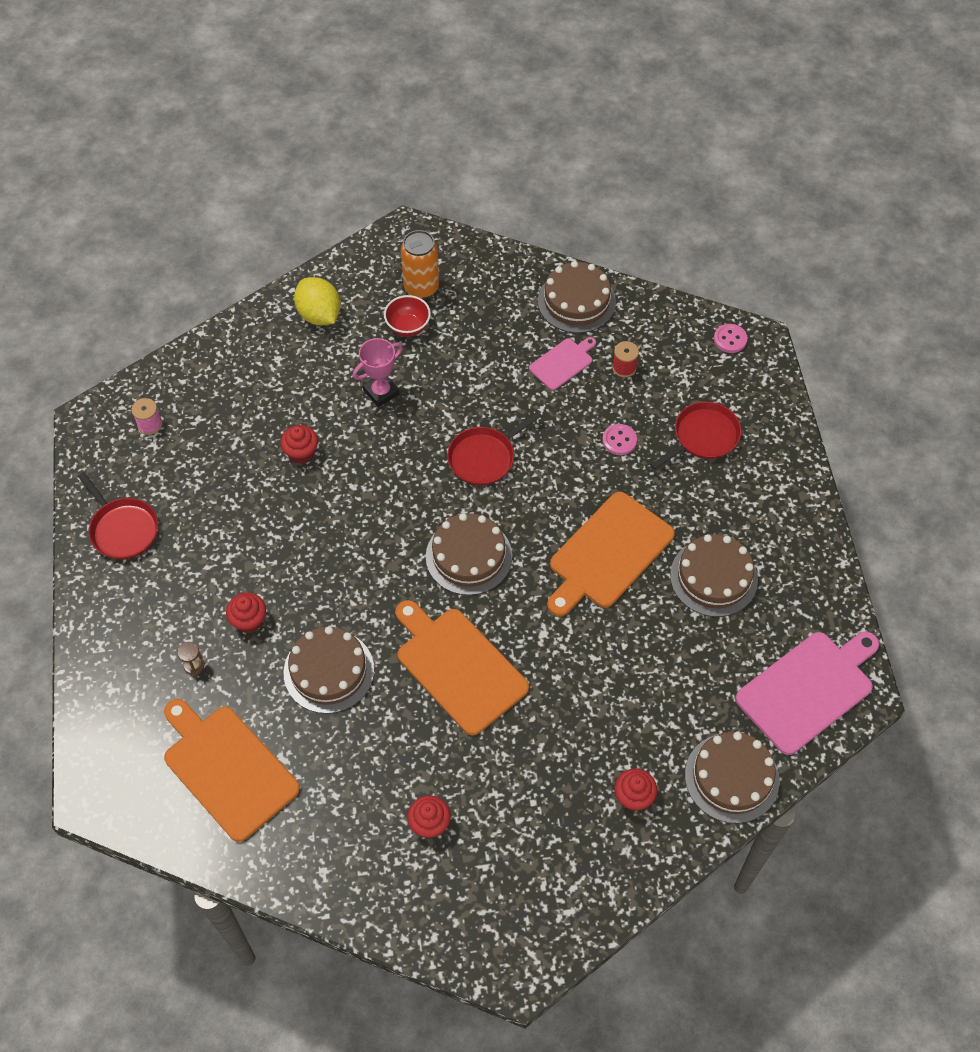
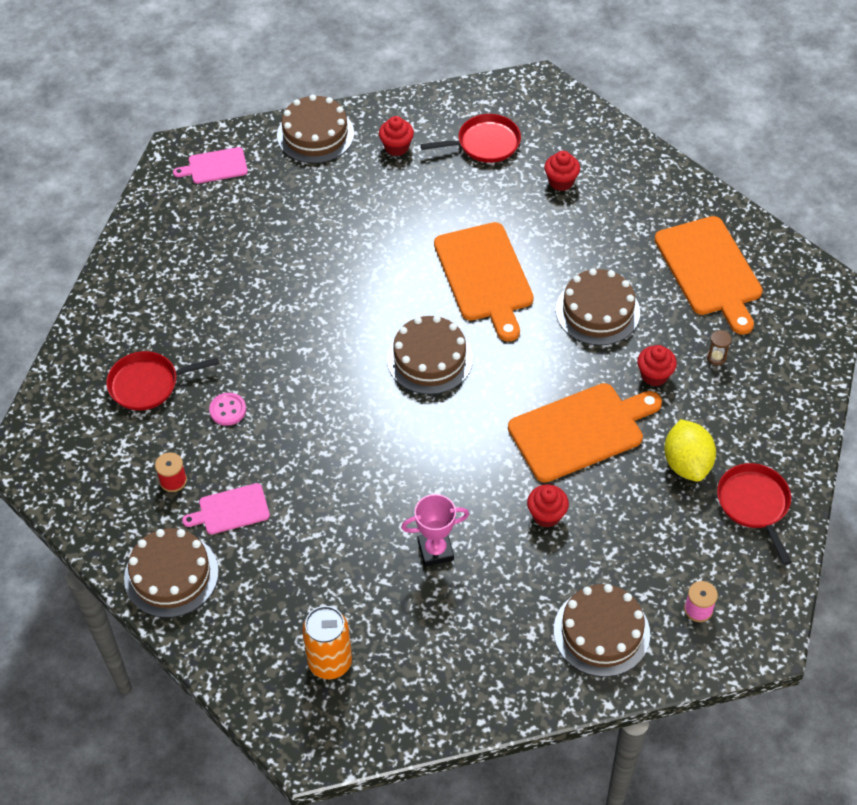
camera: 155 degrees left, 5 degrees down
(319, 315) = (462, 673): yellow lemon -> yellow lemon (687, 463)
(408, 327) = (370, 617): red bowl -> none
(484, 457) = (366, 442): red pan -> red pan (485, 143)
(608, 553) = (304, 316): orange cutting board -> orange cutting board (580, 431)
(713, 577) = (228, 266): brown cake -> brown cake (601, 632)
(730, 339) = (47, 469): pink button -> none
(808, 689) = (215, 166): pink cutting board -> pink cutting board, size x0.53

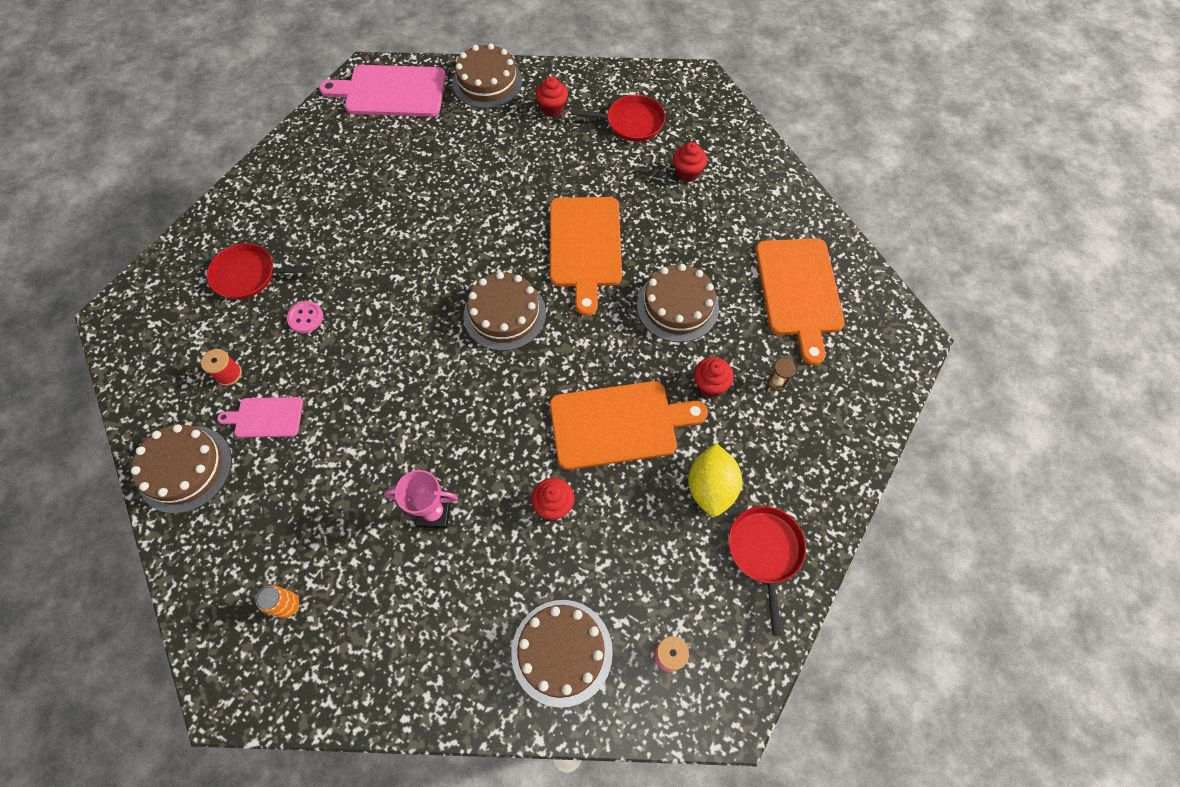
camera: 15 degrees right, 10 degrees up
(215, 166) = (391, 91): pink cutting board -> pink cutting board, size x1.89
(330, 662) = (288, 605): orange can -> orange can, size x0.57

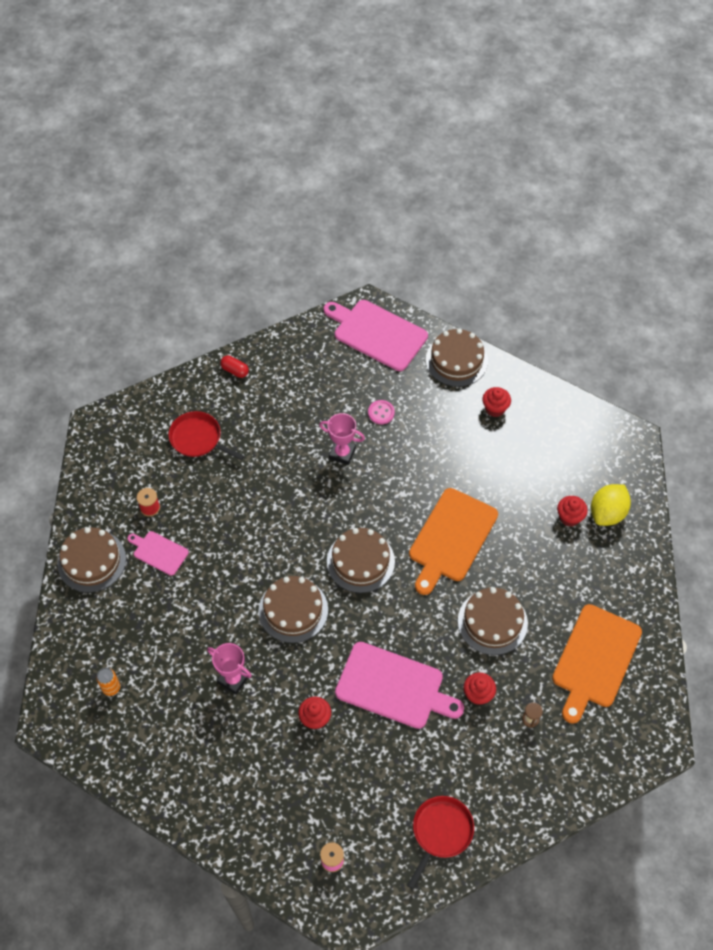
camera: 30 degrees right, 5 degrees down
(254, 189) = (235, 370): none -> red capsule
(306, 318) = (220, 492): pink button -> pink button (381, 413)
(421, 218) = (342, 453): none -> pink trophy
(562, 652) = (264, 817): brown cake -> brown cake (293, 610)
(618, 424) = (393, 687): orange cutting board -> pink cutting board
(631, 122) = (552, 451): red pan -> none
(711, 487) = (431, 767): yellow lemon -> yellow lemon (607, 513)

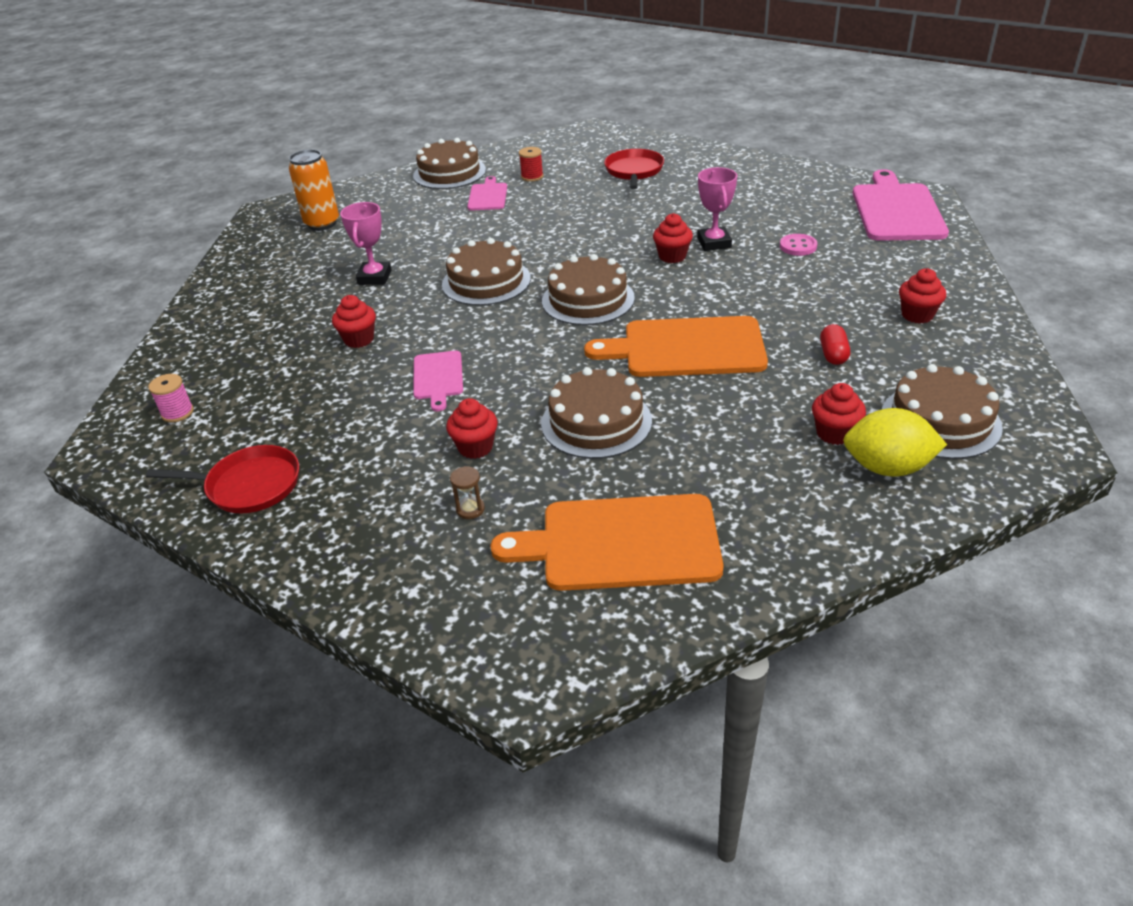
camera: 65 degrees right, 20 degrees down
(111, 688) = (322, 224): orange can -> orange can, size x1.75
(235, 370) = (734, 161): red capsule -> red capsule (833, 354)
(342, 486) = (672, 256): none -> red cupcake
(393, 687) = (438, 377): pink cutting board -> pink cutting board, size x0.53
(456, 360) = (943, 266): brown cake -> brown cake (940, 421)

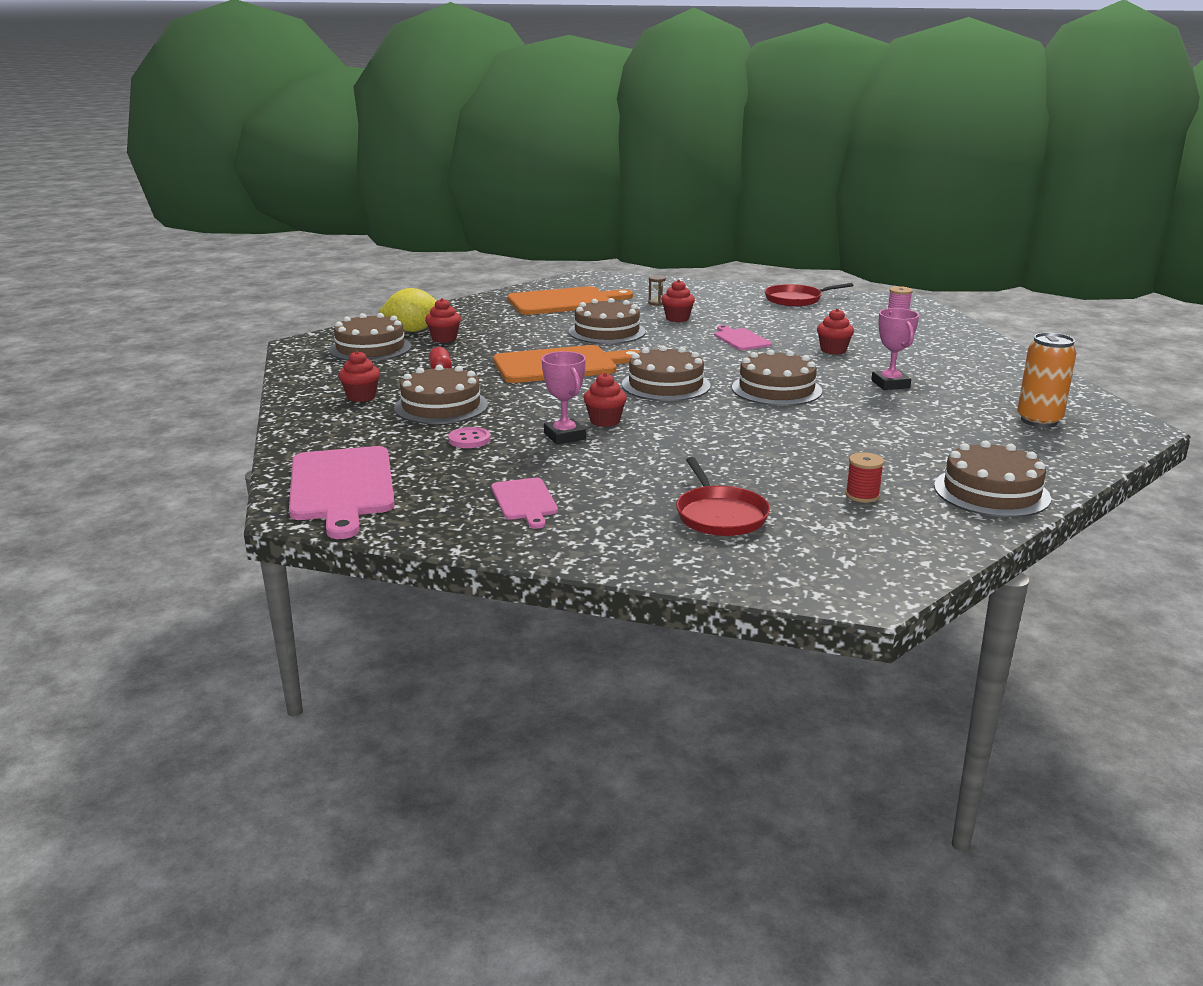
camera: 160 degrees right, 15 degrees down
(488, 196) = (888, 465): pink cutting board -> pink cutting board (524, 501)
(827, 291) = (441, 406): none -> brown cake

